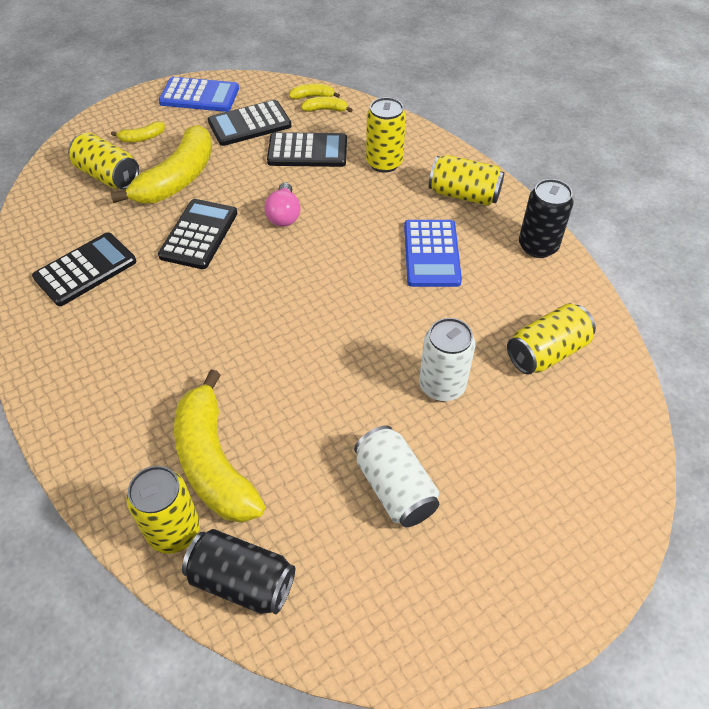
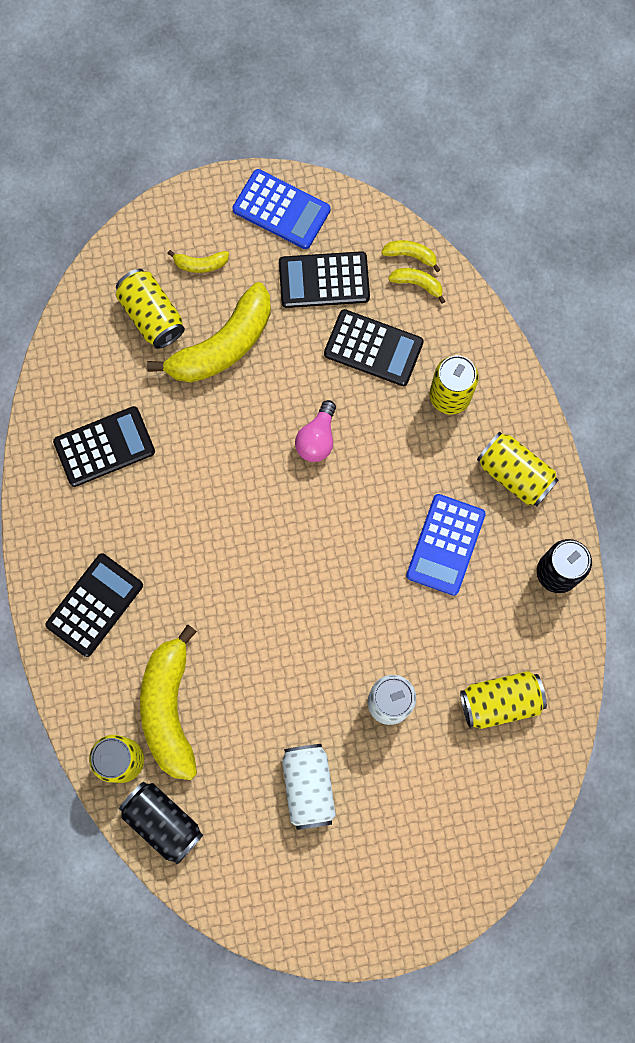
camera: 20 degrees right, 25 degrees up
(199, 234) = (224, 436): black calculator -> black calculator (94, 605)

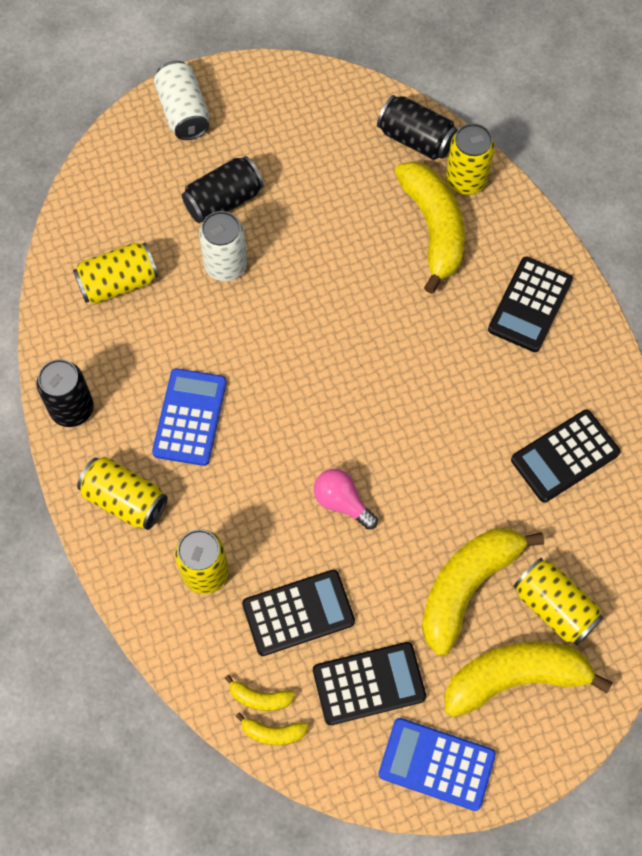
camera: 170 degrees right, 10 degrees down
(200, 264) = (515, 678): yellow banana -> yellow banana, size x2.32
(308, 786) = (289, 186): white can -> white can (183, 112)
(317, 438) = (342, 502): pink light bulb -> pink light bulb turned 60 degrees counterclockwise
(373, 348) = (298, 613): black calculator -> black calculator turned 150 degrees clockwise
(380, 780) = (223, 201): none -> black can

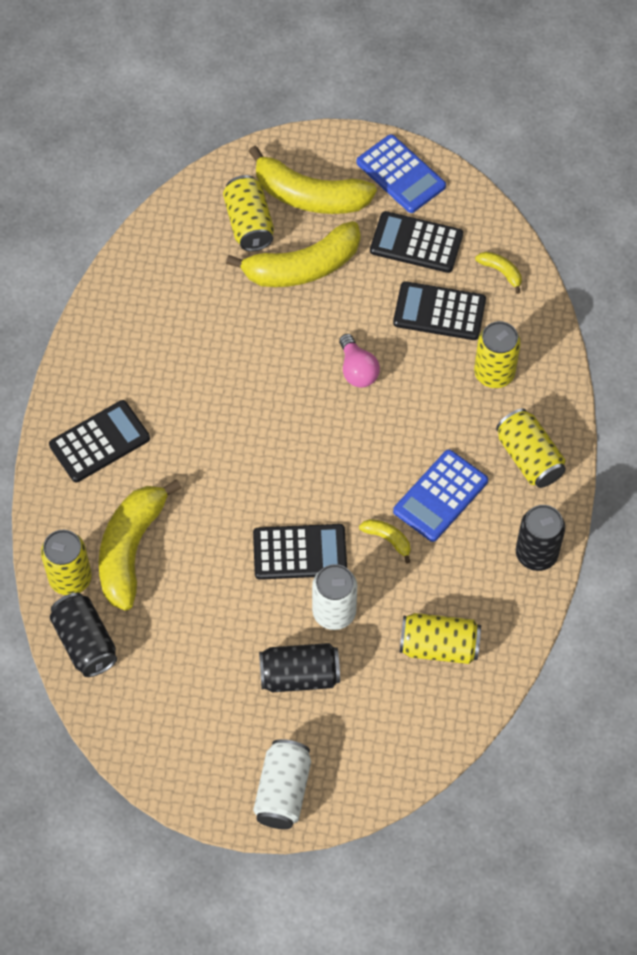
camera: 150 degrees left, 5 degrees down
(273, 733) = (504, 247): yellow banana -> yellow banana (388, 539)
(565, 456) = (162, 316): black calculator -> black calculator (300, 552)

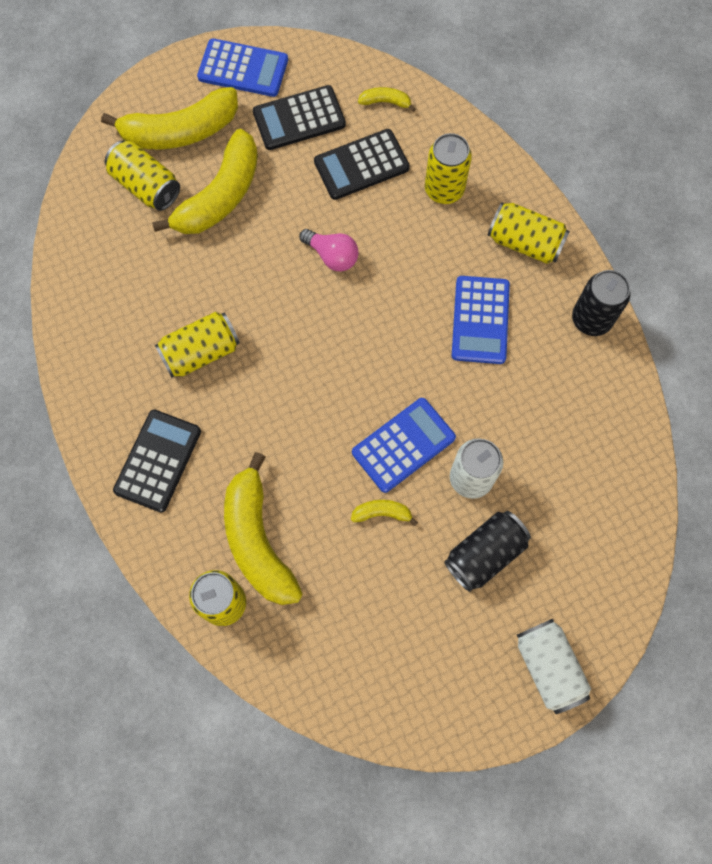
camera: 35 degrees left, 10 degrees up
(85, 642) = (280, 653): black can -> none
(300, 552) = (403, 445): black calculator -> blue calculator
(388, 539) = (466, 385): yellow banana -> yellow banana (382, 513)
(439, 646) = (576, 449): yellow can -> yellow can (201, 352)

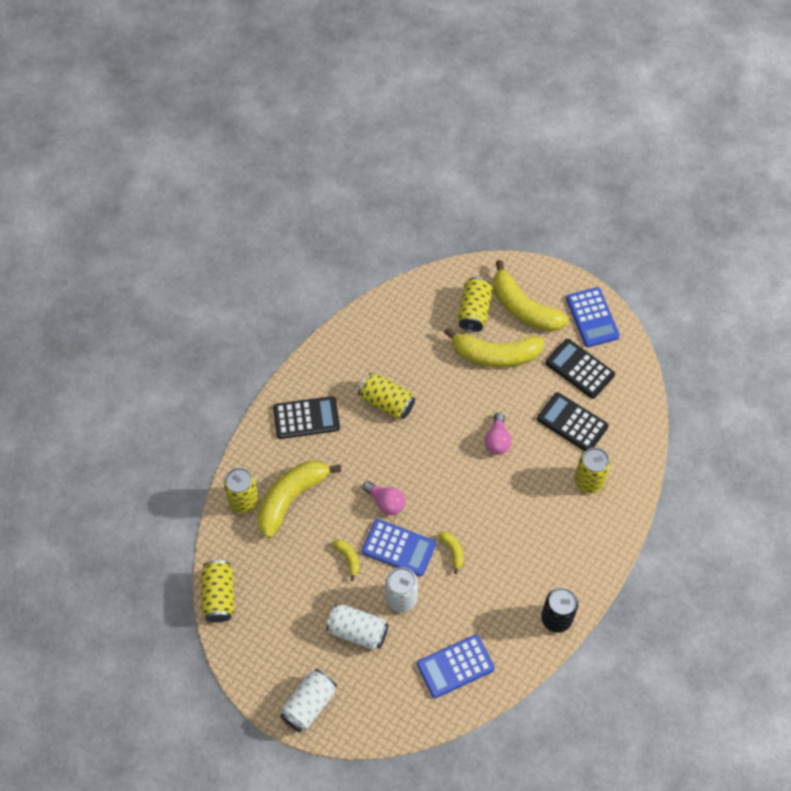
camera: 60 degrees right, 10 degrees down
(334, 427) = (386, 502): none -> pink light bulb
(385, 102) = (628, 412): yellow banana -> yellow banana (453, 551)
(480, 320) = (511, 550): blue calculator -> blue calculator (455, 666)
(484, 554) = (358, 631): black can -> white can
(525, 242) = (584, 549): yellow can -> yellow can (219, 596)

